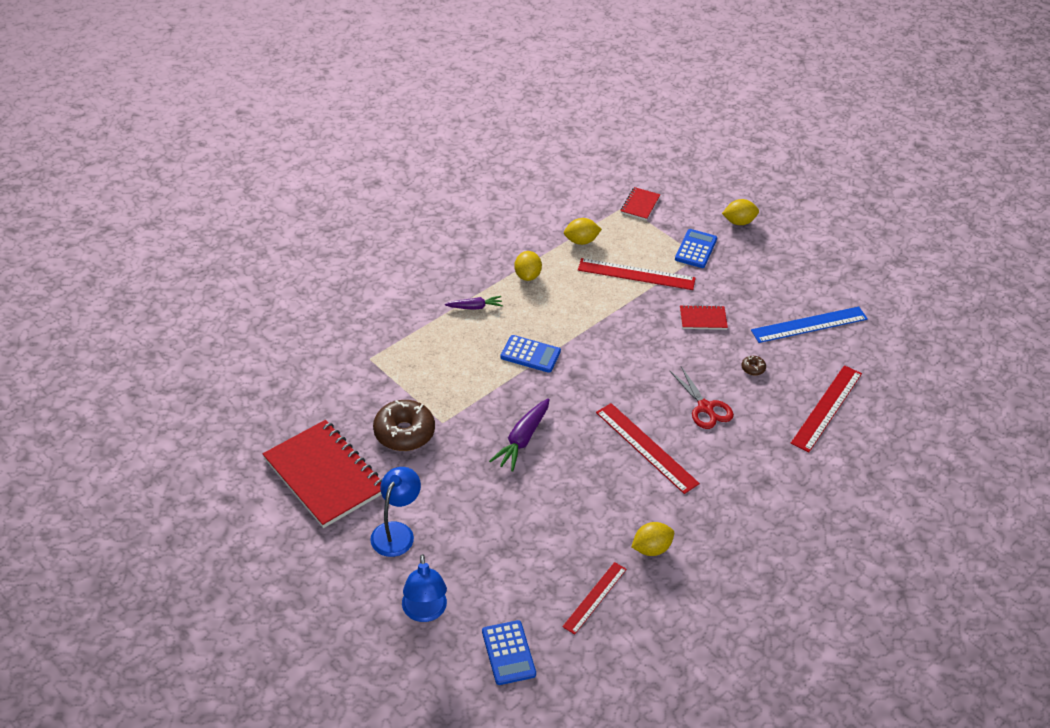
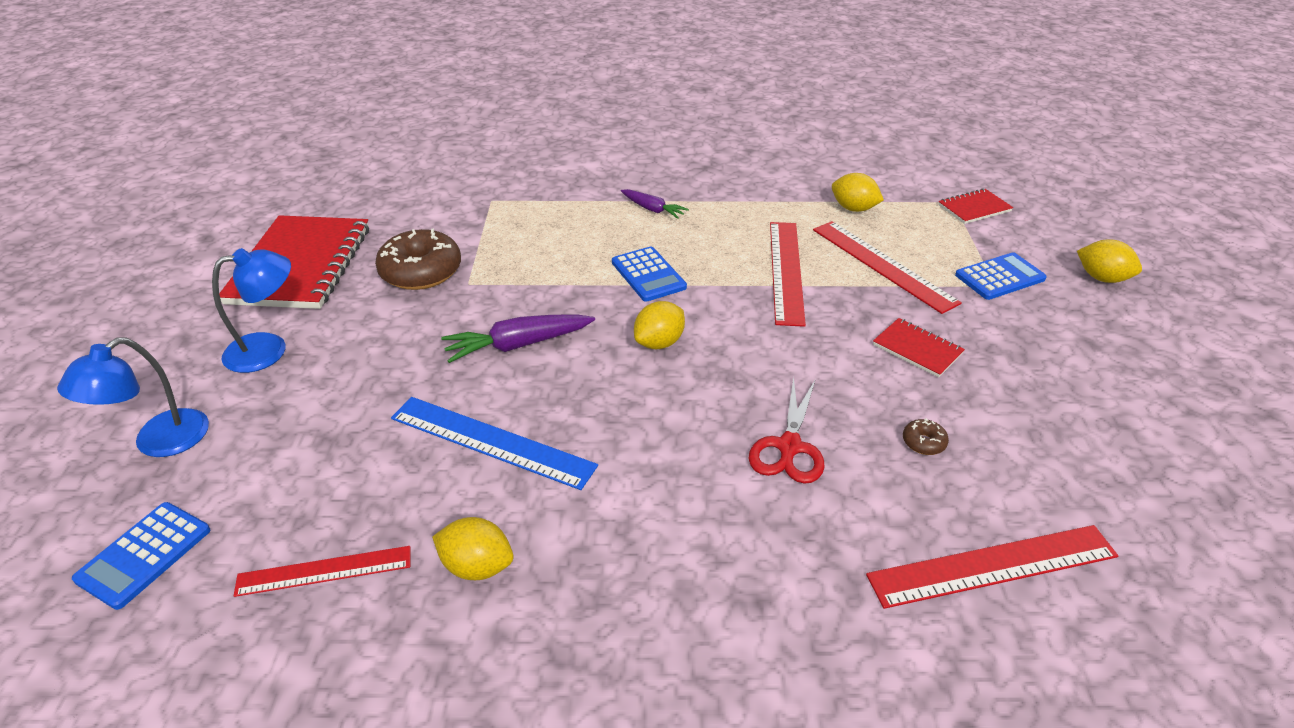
camera: 45 degrees right, 5 degrees down
(527, 276) = (748, 210): yellow lemon -> yellow lemon (659, 343)
(646, 447) = (645, 442): red ruler -> red ruler (786, 271)
(809, 325) = (1087, 440): blue ruler -> blue ruler (491, 441)

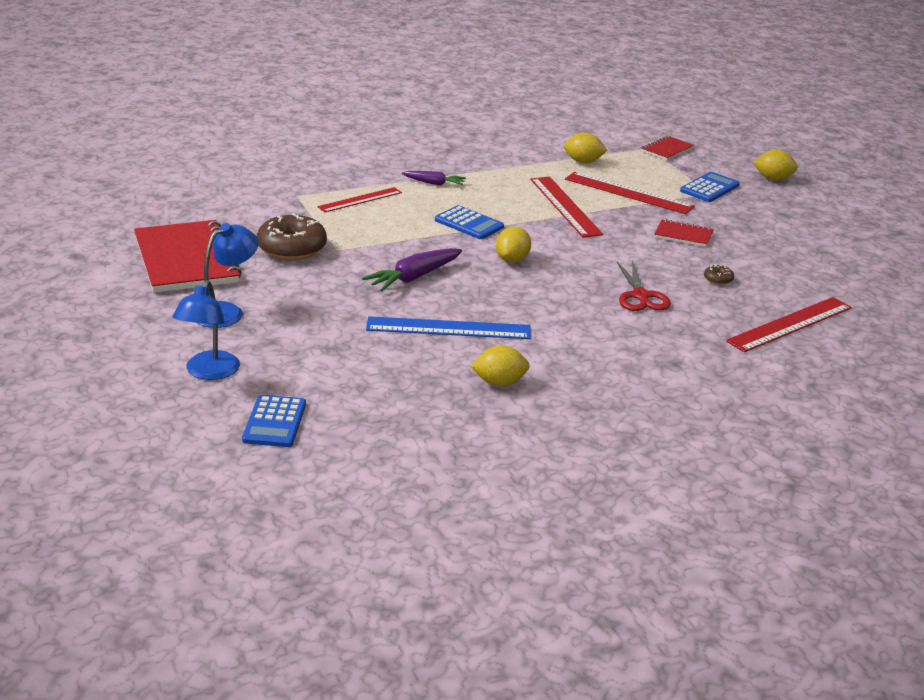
camera: 25 degrees left, 10 degrees down
(324, 571) = (405, 404): red ruler -> red ruler (360, 200)

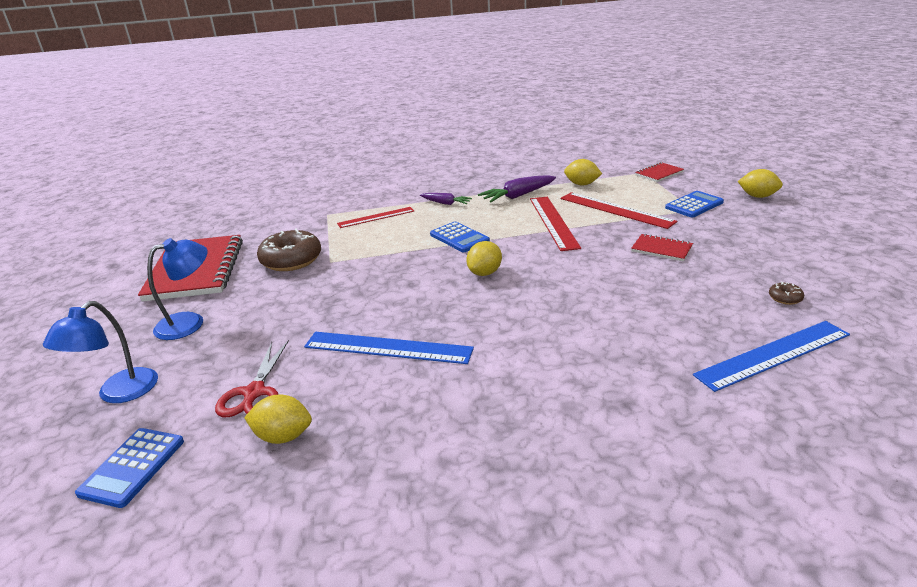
camera: 15 degrees right, 0 degrees up
(414, 278) = (382, 290): purple carrot -> purple carrot (518, 196)
(499, 383) = (409, 423): yellow lemon -> yellow lemon (283, 436)
(640, 296) = (603, 314): red scissors -> red scissors (254, 392)
(718, 279) = (692, 297): brown donut -> brown donut (785, 298)
(790, 324) = (773, 354): red ruler -> blue ruler

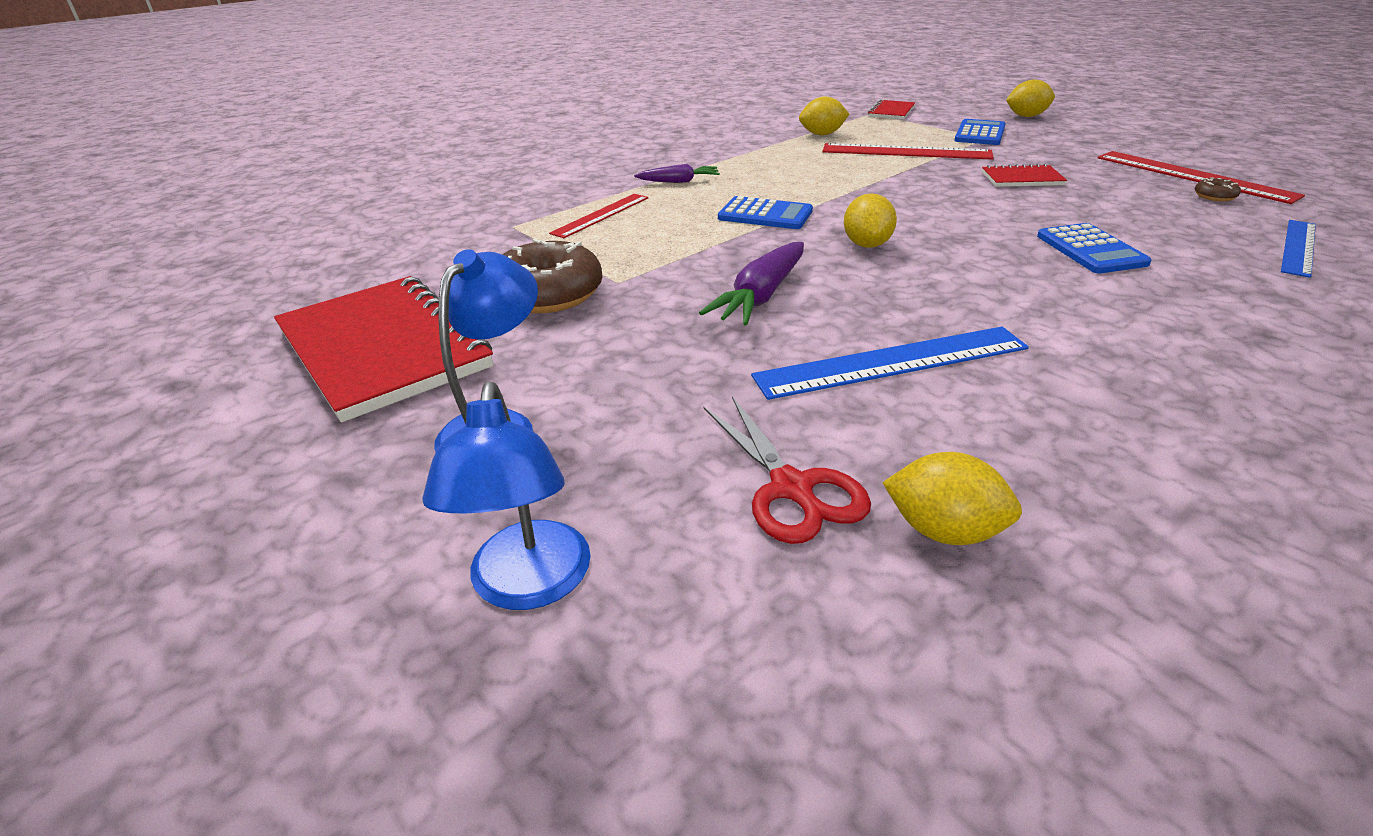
camera: 30 degrees left, 5 degrees up
(132, 467) = (764, 697): blue calculator -> blue calculator (1090, 250)
(283, 436) = (944, 531): yellow lemon -> yellow lemon turned 45 degrees clockwise
(518, 196) = (764, 158): purple carrot -> purple carrot (761, 296)
(553, 222) = (855, 176): red ruler -> red ruler (1193, 176)
(773, 354) = (1298, 247): blue ruler -> blue ruler, size x0.65

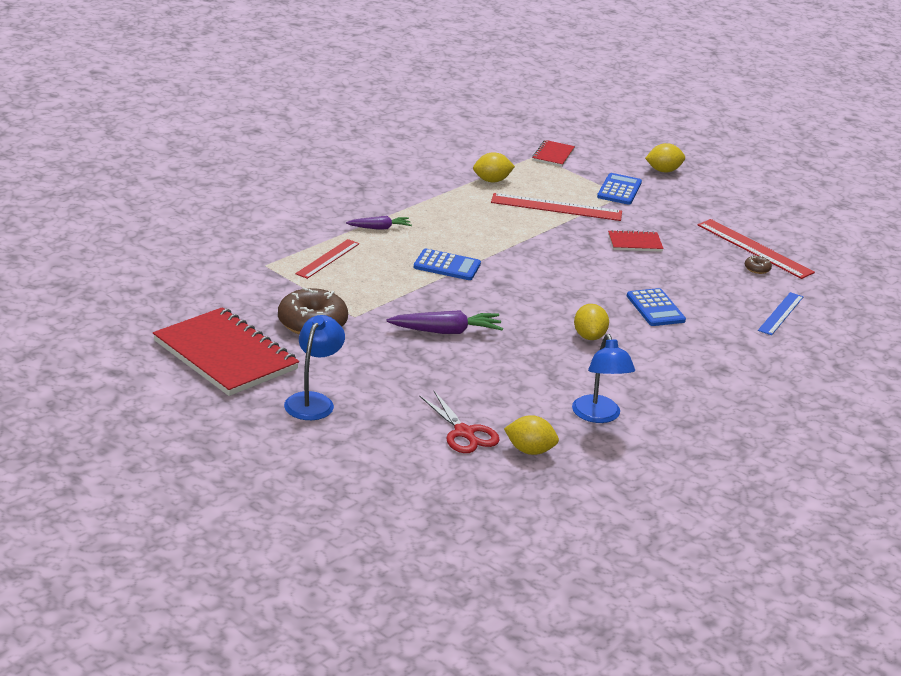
camera: 10 degrees left, 5 degrees down
(529, 585) = (353, 465): blue lamp -> blue lamp (598, 416)
(761, 296) = (446, 331): purple carrot -> purple carrot turned 120 degrees counterclockwise
(867, 245) = (515, 296): yellow lemon -> yellow lemon (589, 336)
(891, 362) = (519, 376): blue ruler -> none

